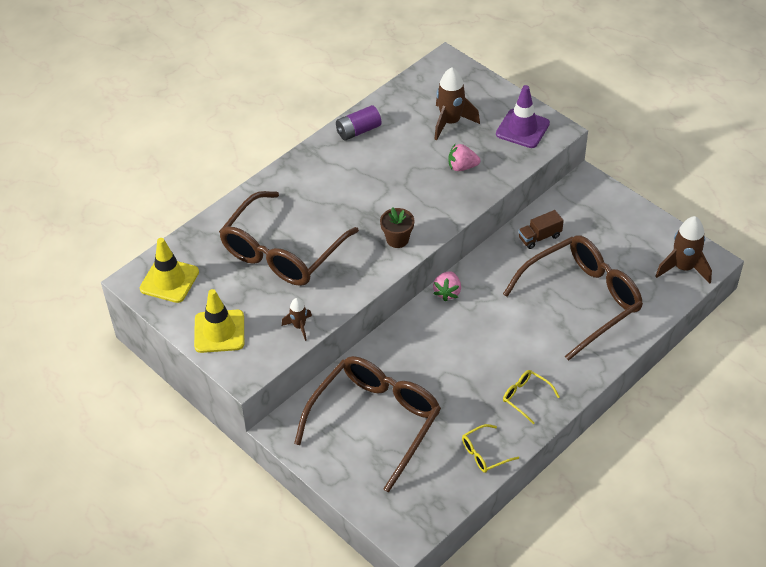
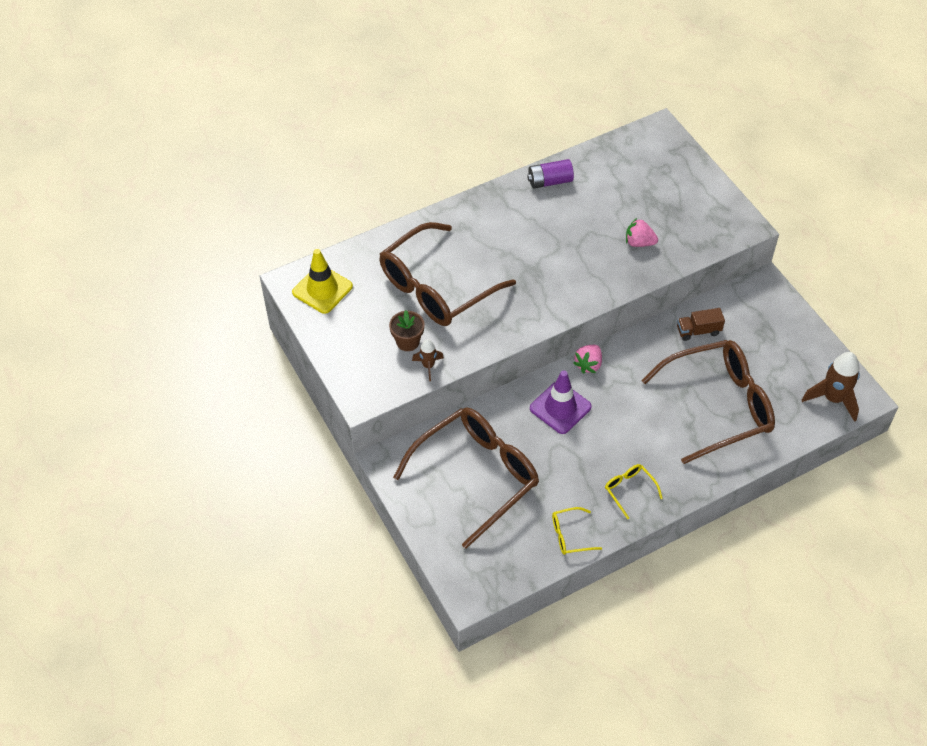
camera: 15 degrees right, 5 degrees up
(219, 331) = (352, 352): yellow traffic cone -> none
(397, 239) = (551, 301): brown flower pot -> brown flower pot (408, 342)
(450, 122) = (643, 194): brown rocket -> none
(522, 129) = (713, 217): purple traffic cone -> purple traffic cone (560, 407)

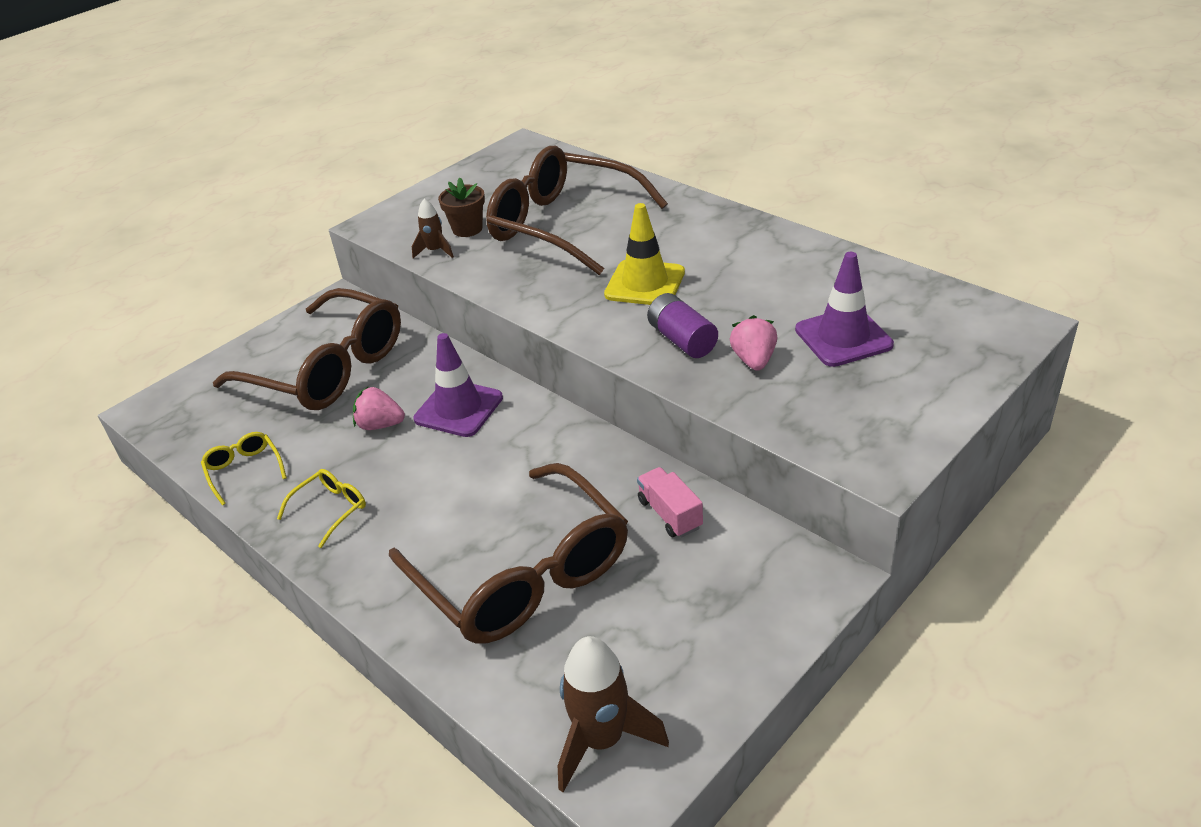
camera: 75 degrees right, 15 degrees down
(322, 289) = (520, 162): yellow traffic cone -> yellow traffic cone (645, 283)
(549, 181) = (812, 256): purple battery -> purple battery (682, 340)
(588, 364) = (545, 415): pink strawberry -> pink strawberry (380, 425)
(637, 199) = (843, 337): none -> purple traffic cone
(698, 331) = (670, 514): brown truck -> pink truck

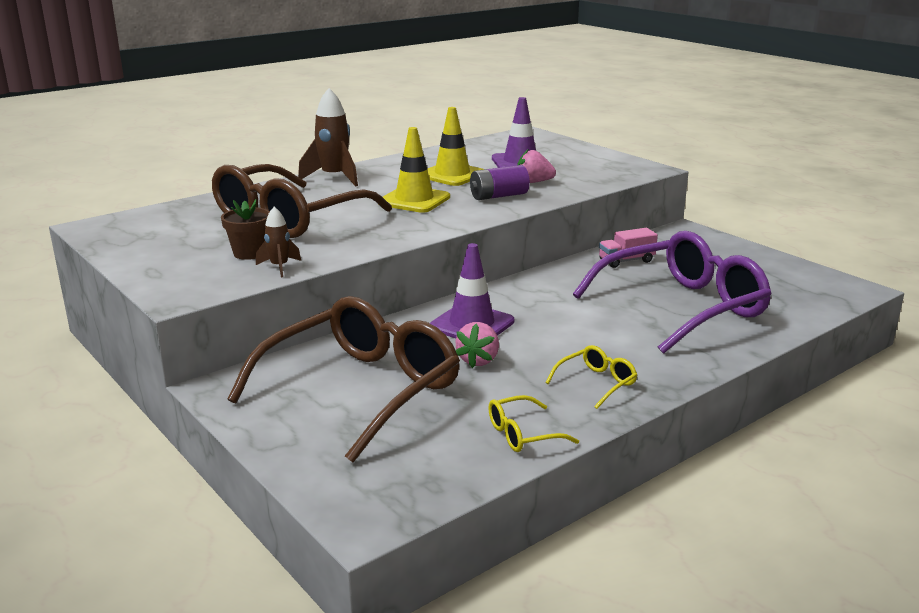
camera: 85 degrees left, 15 degrees down
(330, 509) = (596, 383): yellow glasses -> yellow glasses turned 90 degrees clockwise
(522, 574) = (682, 307): brown glasses -> purple glasses
(602, 740) = (821, 292): brown rocket -> brown rocket (334, 178)
(756, 292) = (452, 175): none -> yellow traffic cone

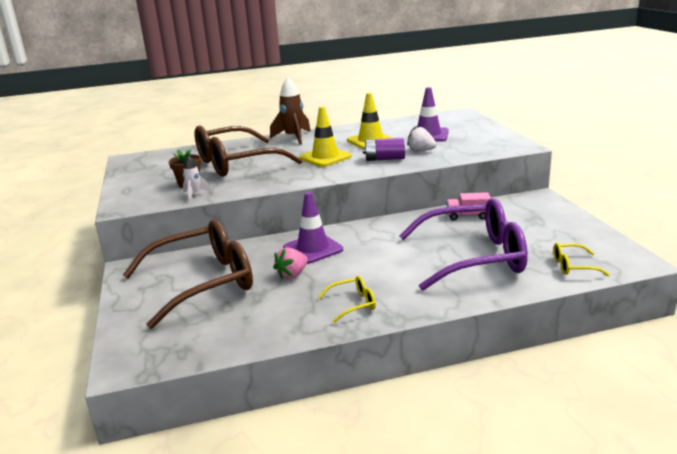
camera: 25 degrees right, 0 degrees up
(279, 267) = (195, 195): brown rocket -> white rocket
(522, 434) = (268, 331): yellow glasses -> yellow glasses (573, 266)
(534, 182) = (421, 150): pink strawberry -> white strawberry

